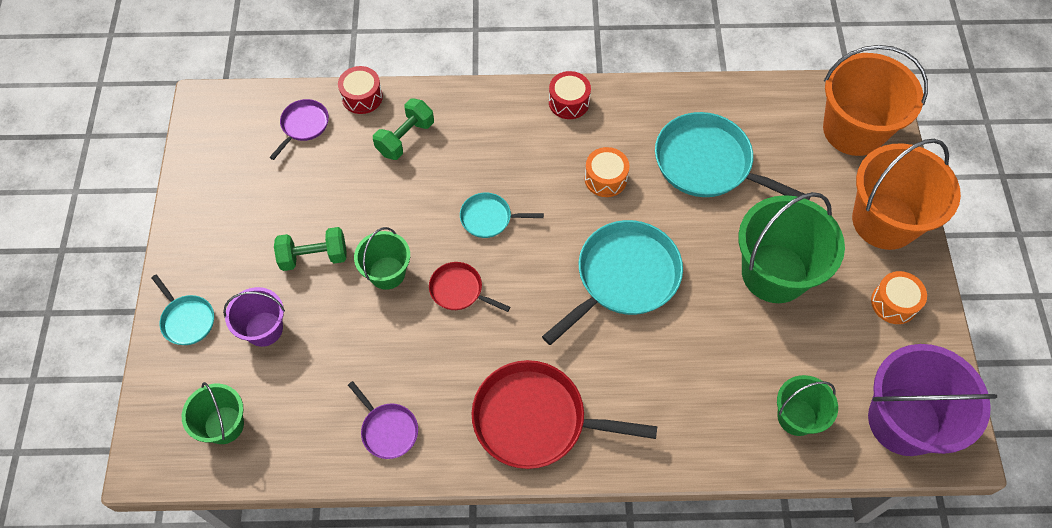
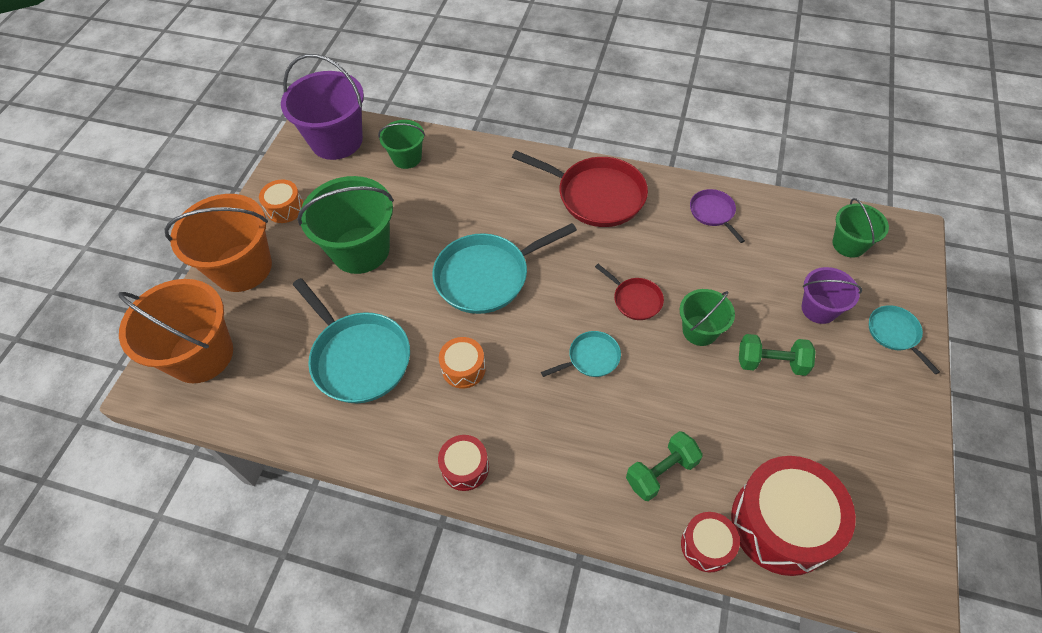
camera: 160 degrees left, 5 degrees down
(303, 125) = (781, 523): purple pan -> red drum
(489, 218) = (591, 358): turquoise pan -> turquoise pan turned 45 degrees counterclockwise

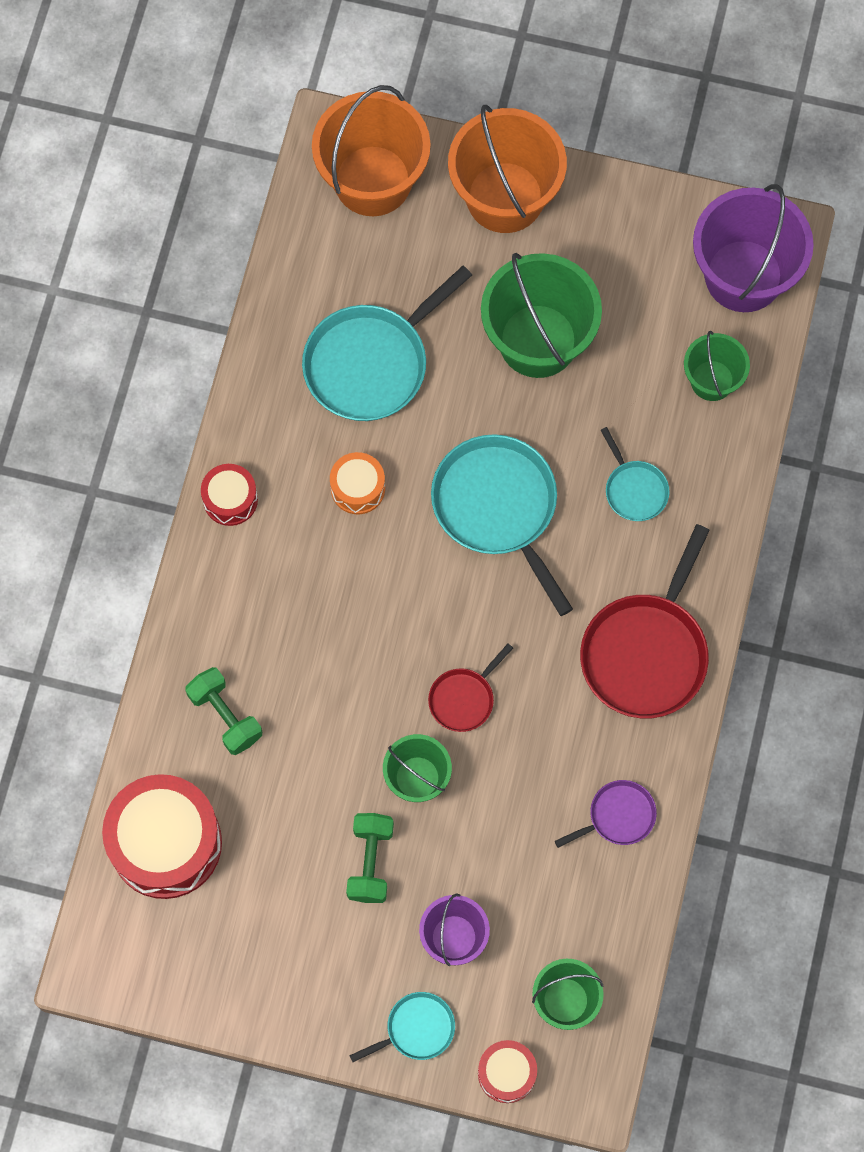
camera: 85 degrees right, 15 degrees up
(285, 208) = (608, 230): orange drum -> none
(591, 358) = (374, 641): turquoise pan -> turquoise pan (634, 490)
(706, 545) = (142, 759): red drum -> red drum (506, 1073)

